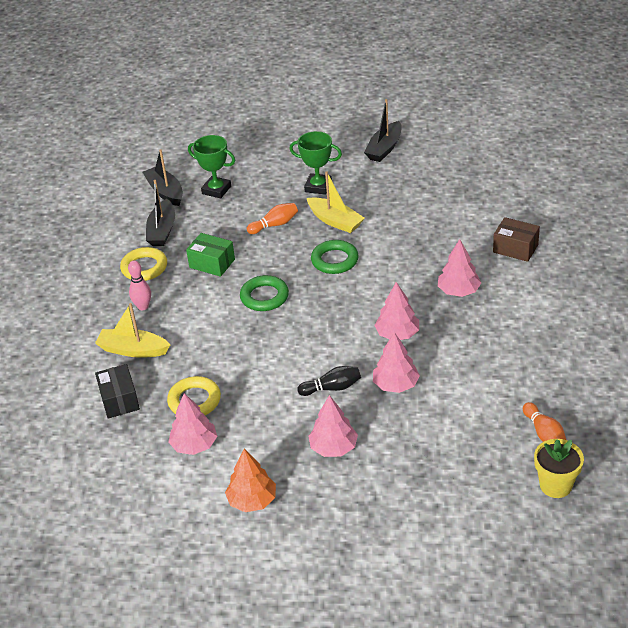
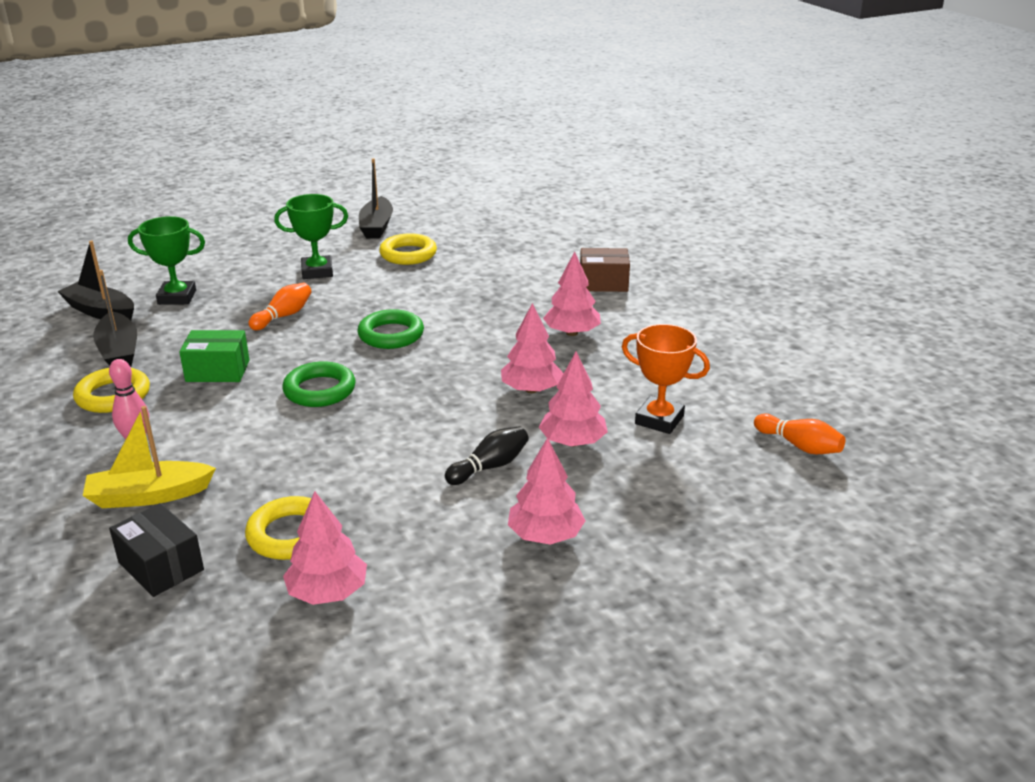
camera: 30 degrees left, 10 degrees down
(252, 500) = (473, 641): orange tree -> none
(335, 221) = (363, 298): yellow boat -> none
(390, 184) = (408, 254): none -> yellow ring
(465, 384) = (659, 420): none -> orange trophy
(555, 485) = (865, 496): yellow flower pot -> none

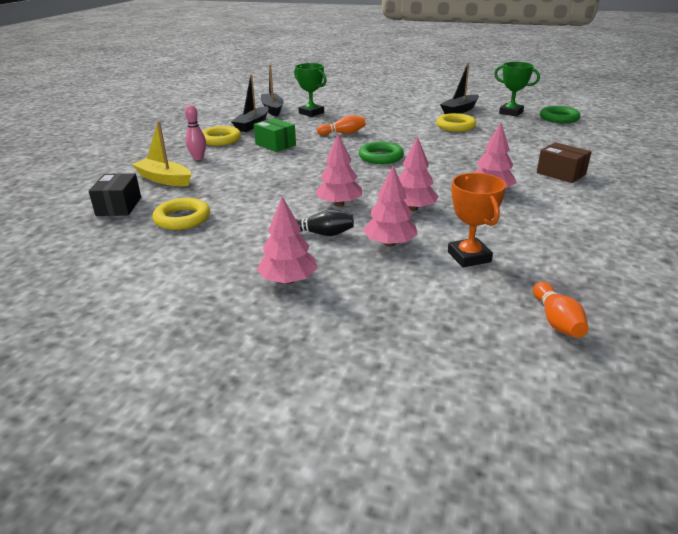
camera: 45 degrees right, 0 degrees up
(317, 271) = (393, 121): green trophy -> green trophy (511, 112)
(319, 390) = (303, 167): green ring -> green ring (559, 118)
(327, 592) = (150, 249): pink tree -> pink tree (339, 204)

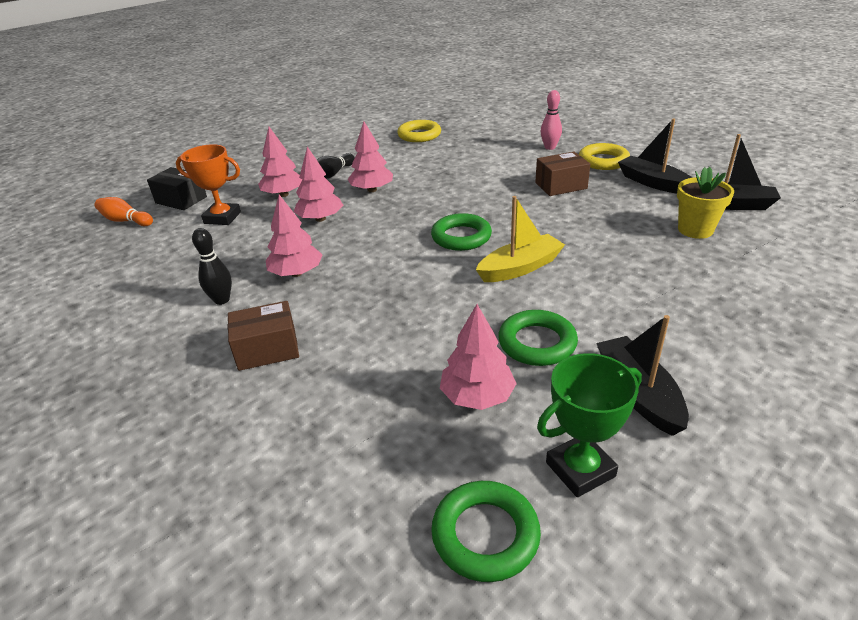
camera: 120 degrees right, 5 degrees up
(119, 206) = (465, 119): black box -> black box (181, 200)
(164, 179) = (505, 133): yellow boat -> yellow boat (520, 268)
(275, 145) = (561, 186): green box -> brown box
(288, 280) = (292, 156): pink tree -> pink tree (477, 396)
(311, 113) = (695, 230): green trophy -> yellow flower pot
(343, 133) = (573, 233): orange bowling pin -> none
(455, 126) = (537, 343): yellow ring -> green ring
(554, 203) = (222, 300): none -> black bowling pin

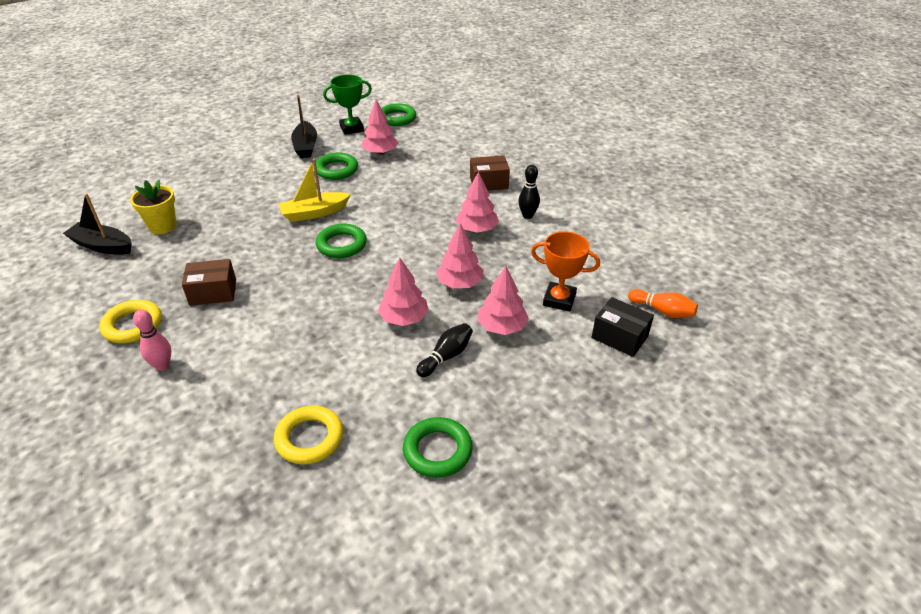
camera: 175 degrees left, 5 degrees up
(337, 140) = (437, 450): none -> green ring
(652, 183) = (127, 282): black boat -> none

